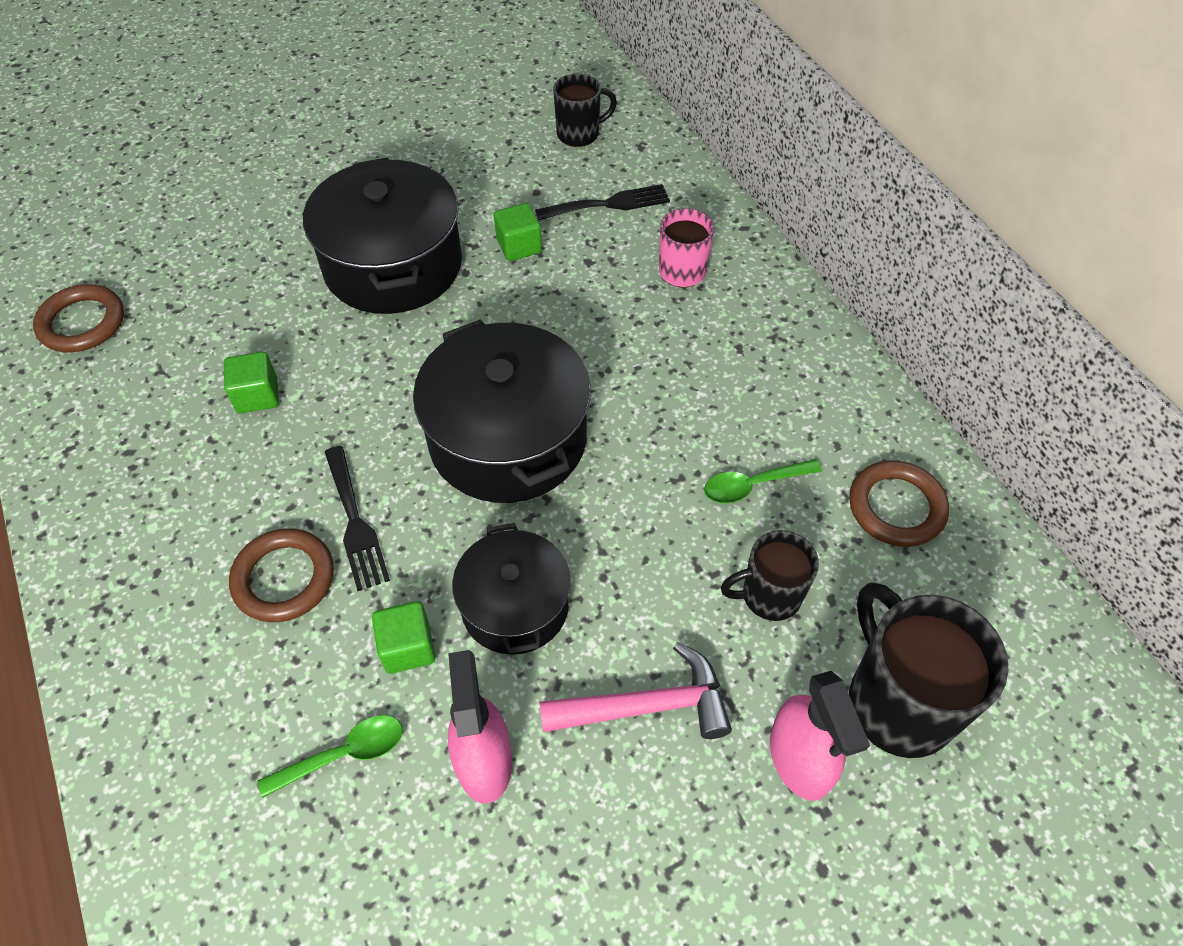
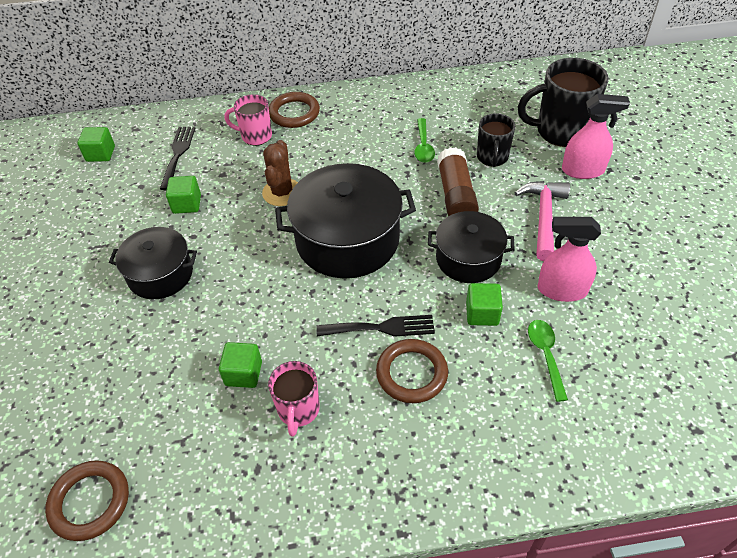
camera: 70 degrees left, 5 degrees down
(211, 467) = (298, 410): none -> pink mug
(393, 265) = (160, 274): black pot -> black pot, size x0.61
(576, 336) = (282, 192): none -> brown cactus
(579, 134) = (100, 154): black mug -> green cube
(652, 558) = (455, 195): none -> brown glue stick
(896, 507) = (455, 102): brown ring -> brown ring (294, 113)

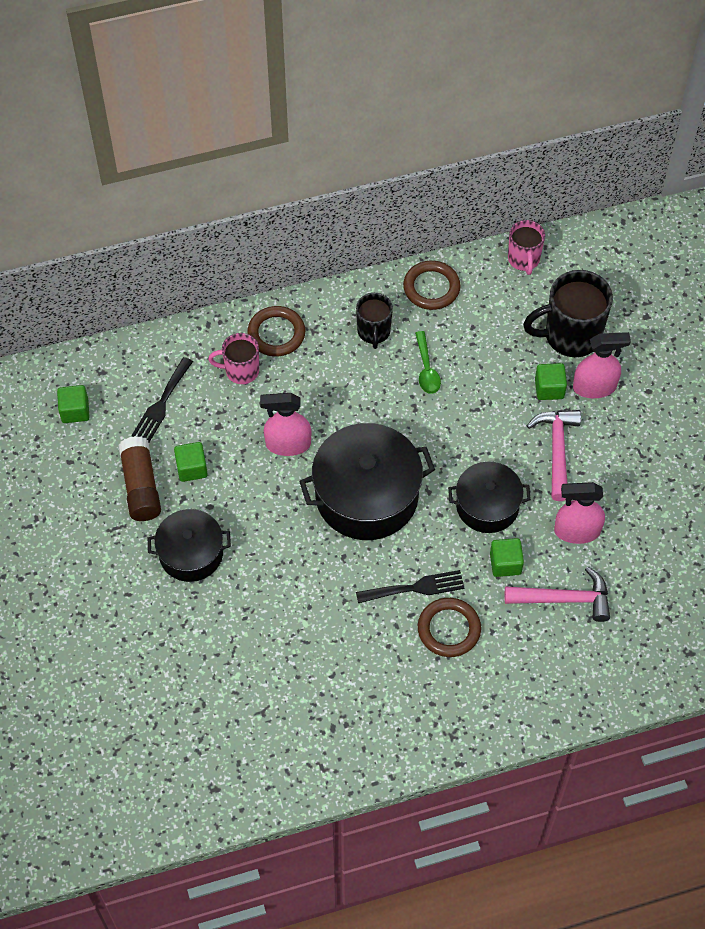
camera: 10 degrees left, 10 degrees up
(90, 502) = (201, 770): brown ring -> brown ring (431, 288)
(178, 154) = (161, 404): black fork -> black fork turned 150 degrees counterclockwise
(243, 373) = (299, 646): green cube -> green cube (549, 388)
(282, 192) = (288, 444): brown cactus -> pink spray bottle
(298, 410) = (356, 674): pink mug -> pink mug (524, 259)
(455, 195) = (467, 431): brown glue stick -> brown glue stick (141, 486)
(492, 157) = (501, 378): black mug -> black mug (374, 332)
(545, 355) = (564, 599): green spoon -> pink hammer

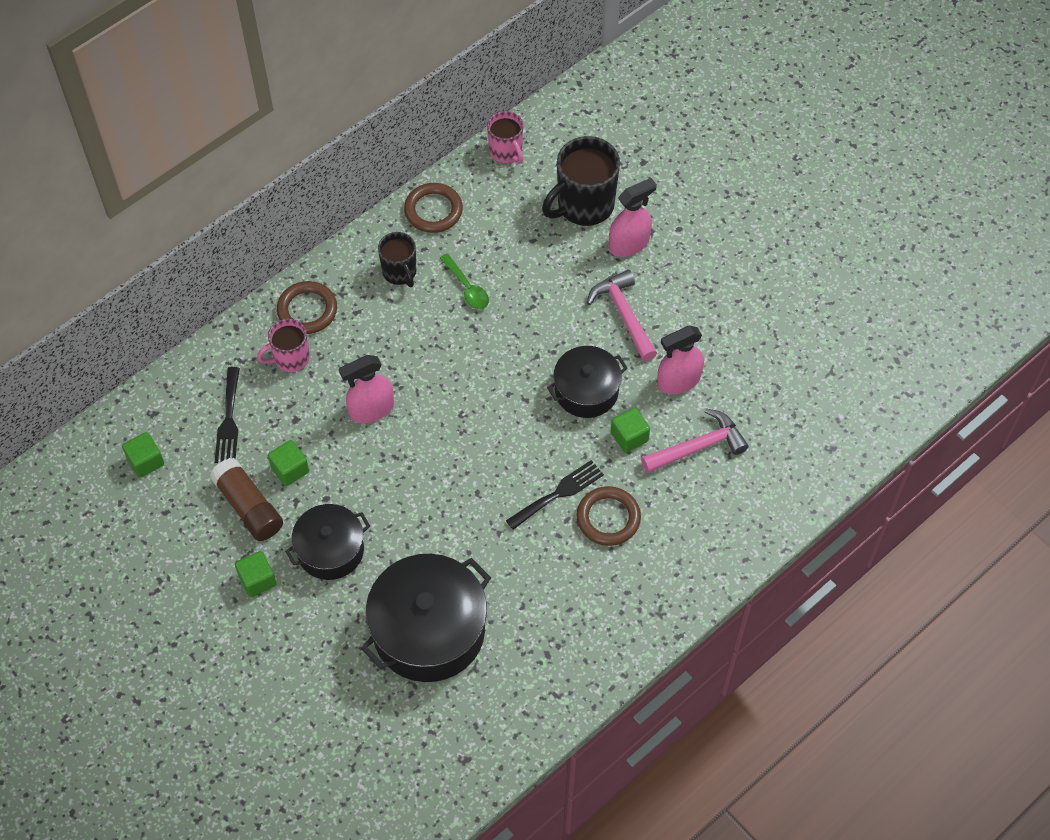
camera: 25 degrees left, 0 degrees up
(366, 495) = (470, 427): black pot -> black pot (428, 630)
(549, 388) = (589, 261): green cube -> green cube (257, 580)

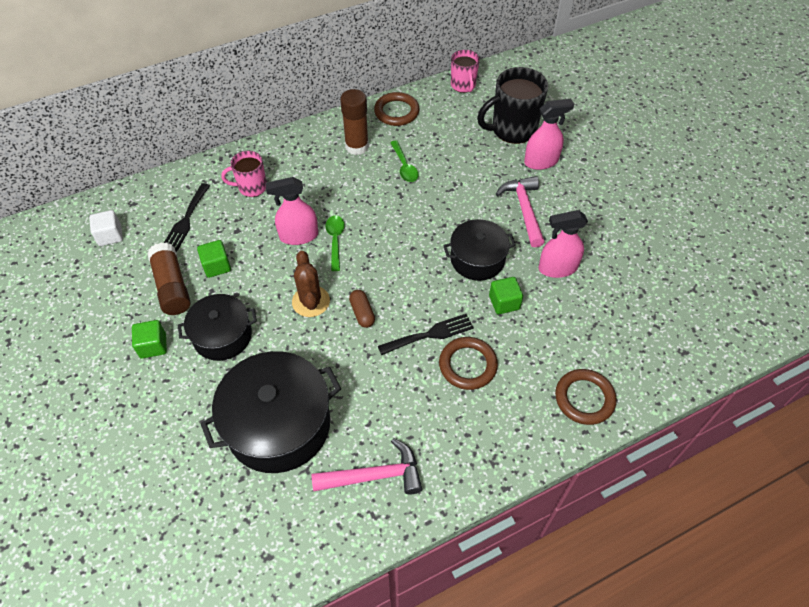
camera: 15 degrees right, 5 degrees down
(146, 461) = (110, 236): green cube -> white cube
(307, 310) = (278, 157): brown ring -> brown ring (584, 398)
(400, 272) = (357, 146): black mug -> brown glue stick
(414, 486) = (311, 301): none -> brown cactus
(416, 405) = (335, 240): none -> green spoon
(476, 486) = (362, 313): none -> brown capsule
(698, 447) = (562, 324): pink hammer -> pink hammer (374, 476)

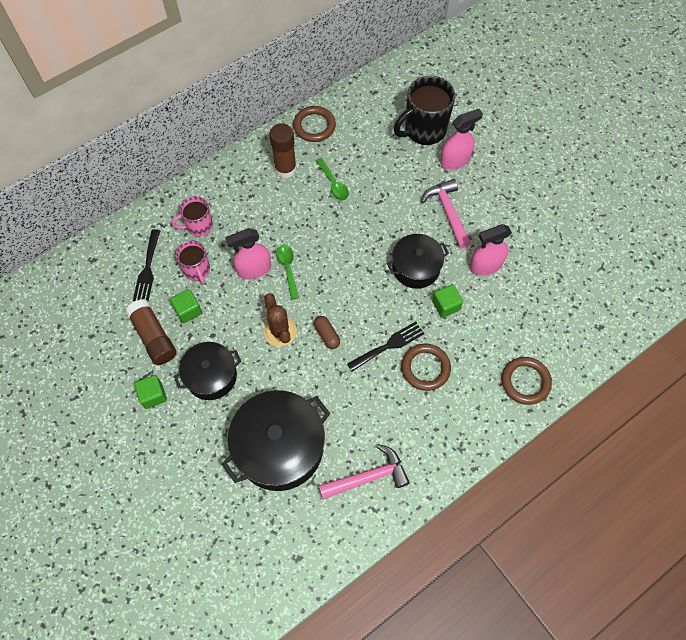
camera: 10 degrees left, 10 degrees up
(110, 236) = (82, 296): white cube -> none
(463, 85) = (370, 88): pink mug -> pink mug (197, 270)

